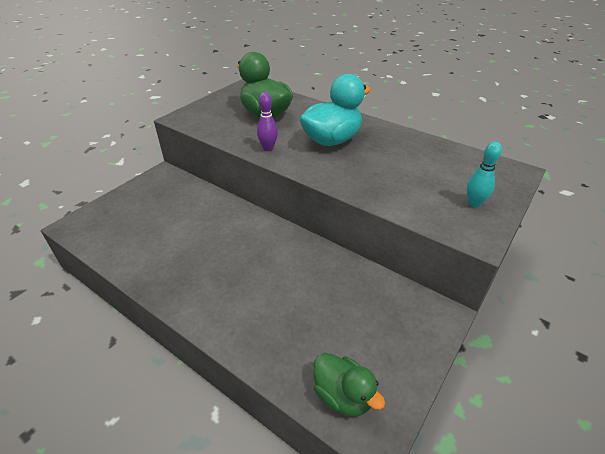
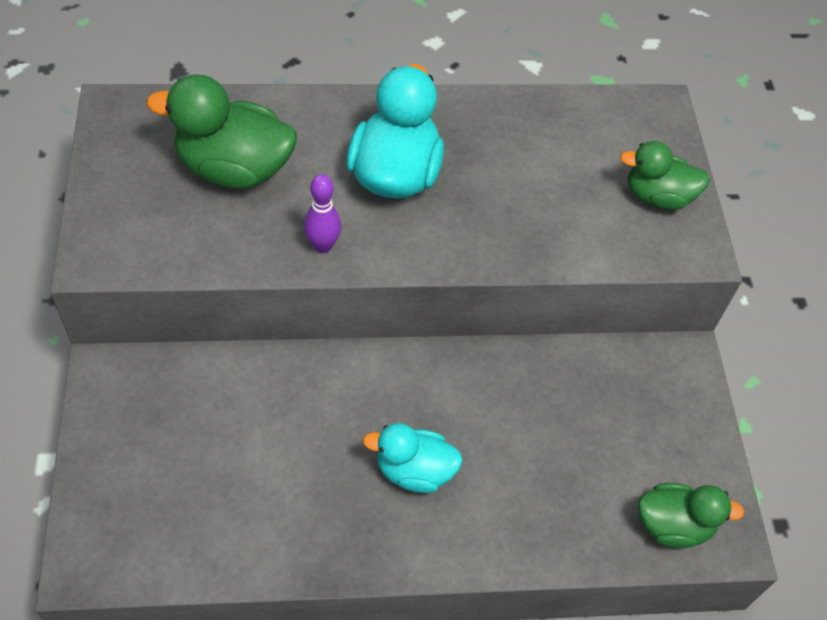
camera: 45 degrees left, 15 degrees up
(230, 273) = (414, 471): none -> turquoise duck
(474, 203) = (657, 197): turquoise bowling pin -> green duck

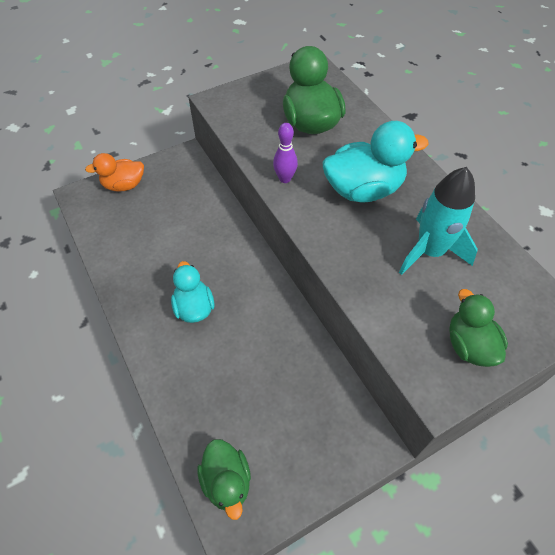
camera: 70 degrees right, 0 degrees up
(109, 487) = (124, 185): none -> orange duck
(525, 163) = (429, 251): none -> turquoise rocket

